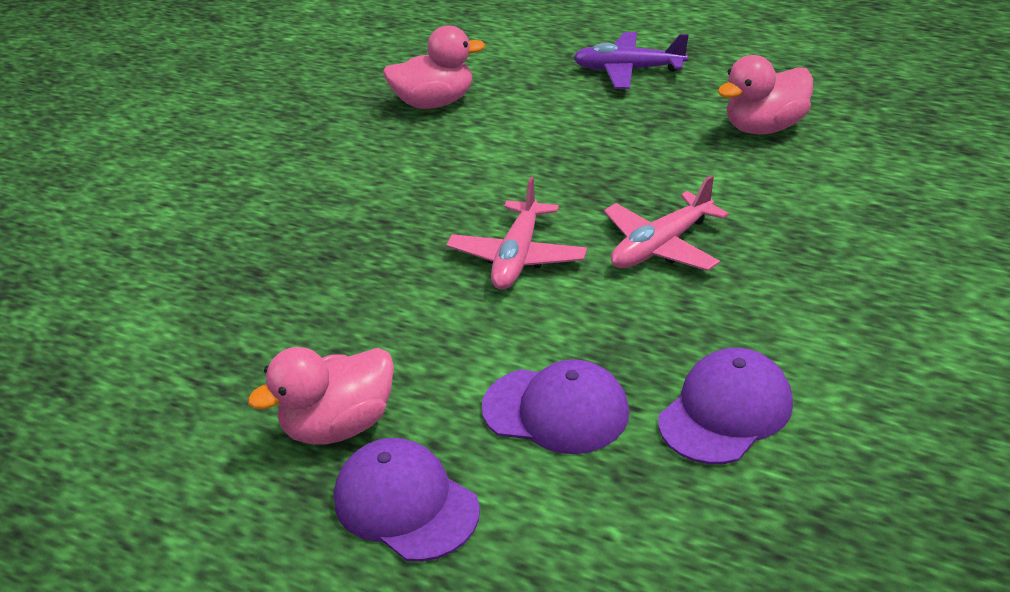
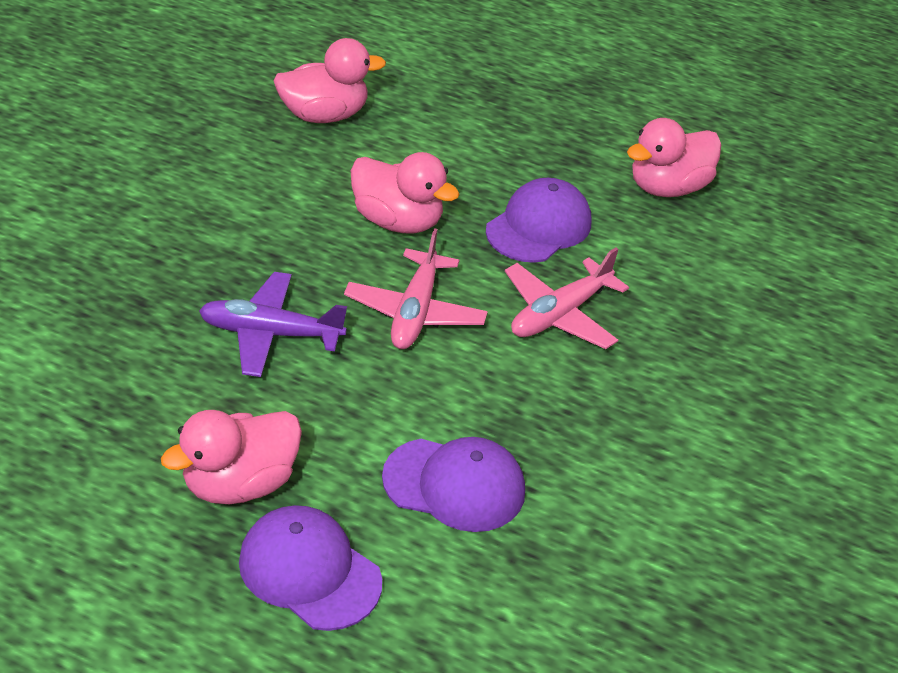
camera: 10 degrees left, 5 degrees up
(502, 181) = (397, 221): none -> pink duck
(628, 70) = (530, 100): purple plane -> purple plane (270, 334)
(725, 411) = (616, 499): purple cap -> purple cap (539, 226)

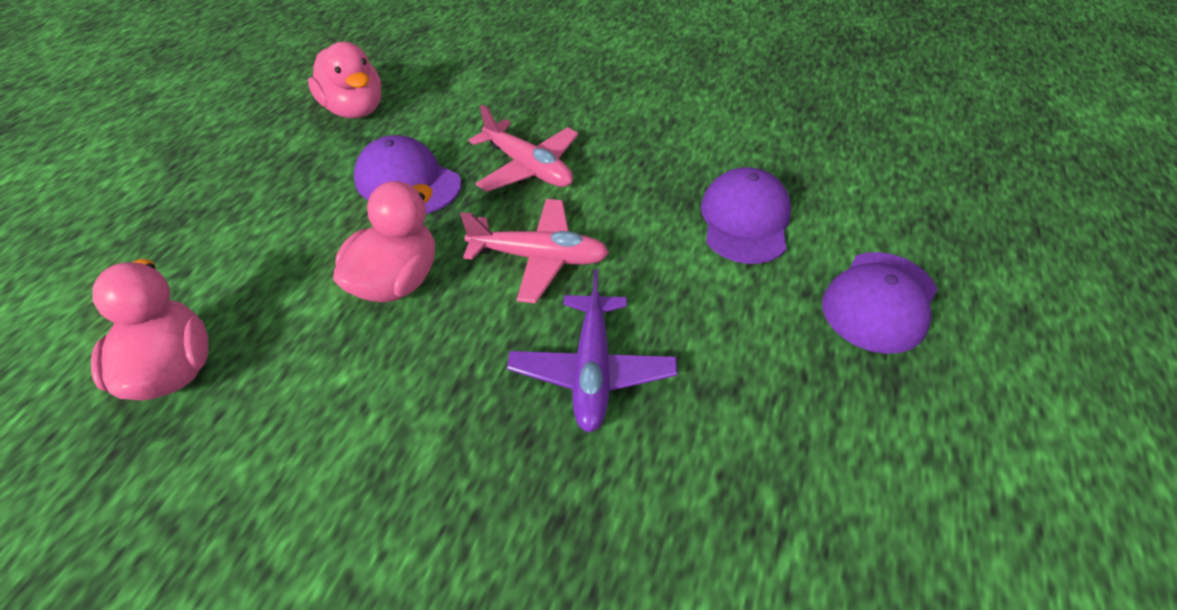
camera: 90 degrees left, 5 degrees up
(240, 483) = (808, 366): pink duck -> none

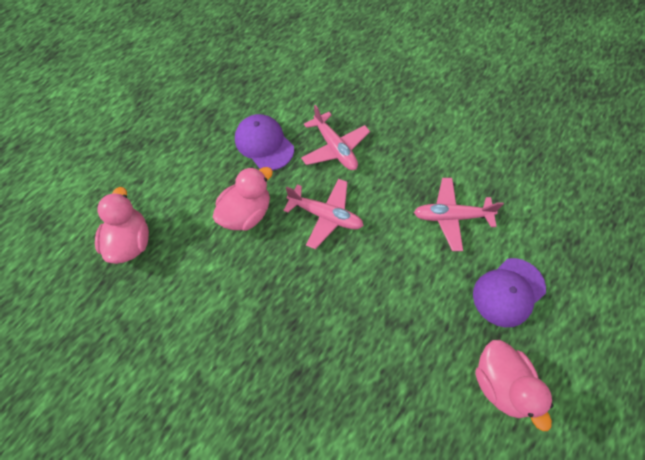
camera: 15 degrees right, 15 degrees up
(355, 110) = (243, 80): pink duck -> pink duck (500, 384)
(592, 370) = (335, 295): purple plane -> none
(745, 220) = (451, 217): purple cap -> pink plane

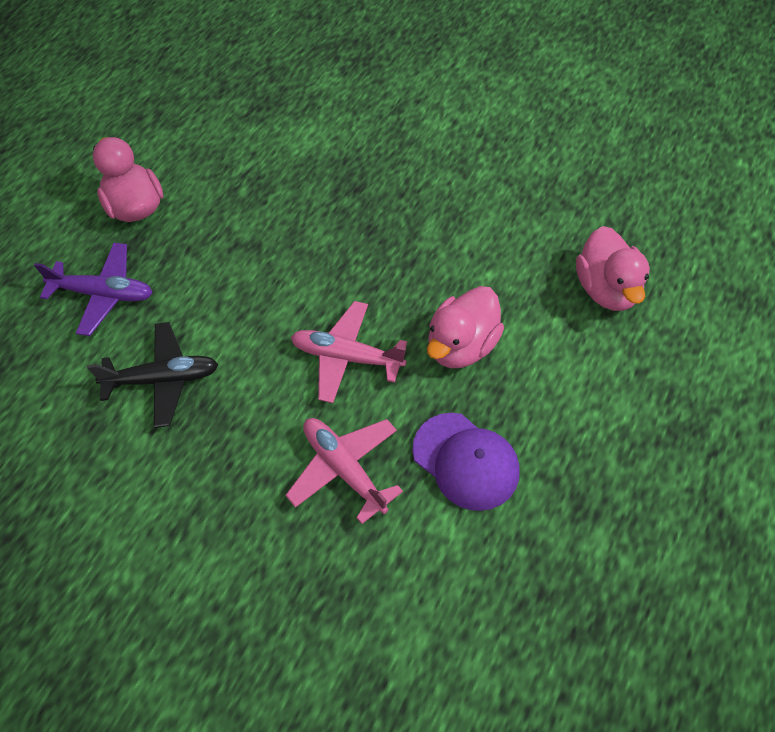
camera: 175 degrees right, 5 degrees down
(451, 217) = (163, 379): pink plane -> black plane
(508, 292) = (104, 294): purple cap -> purple plane

